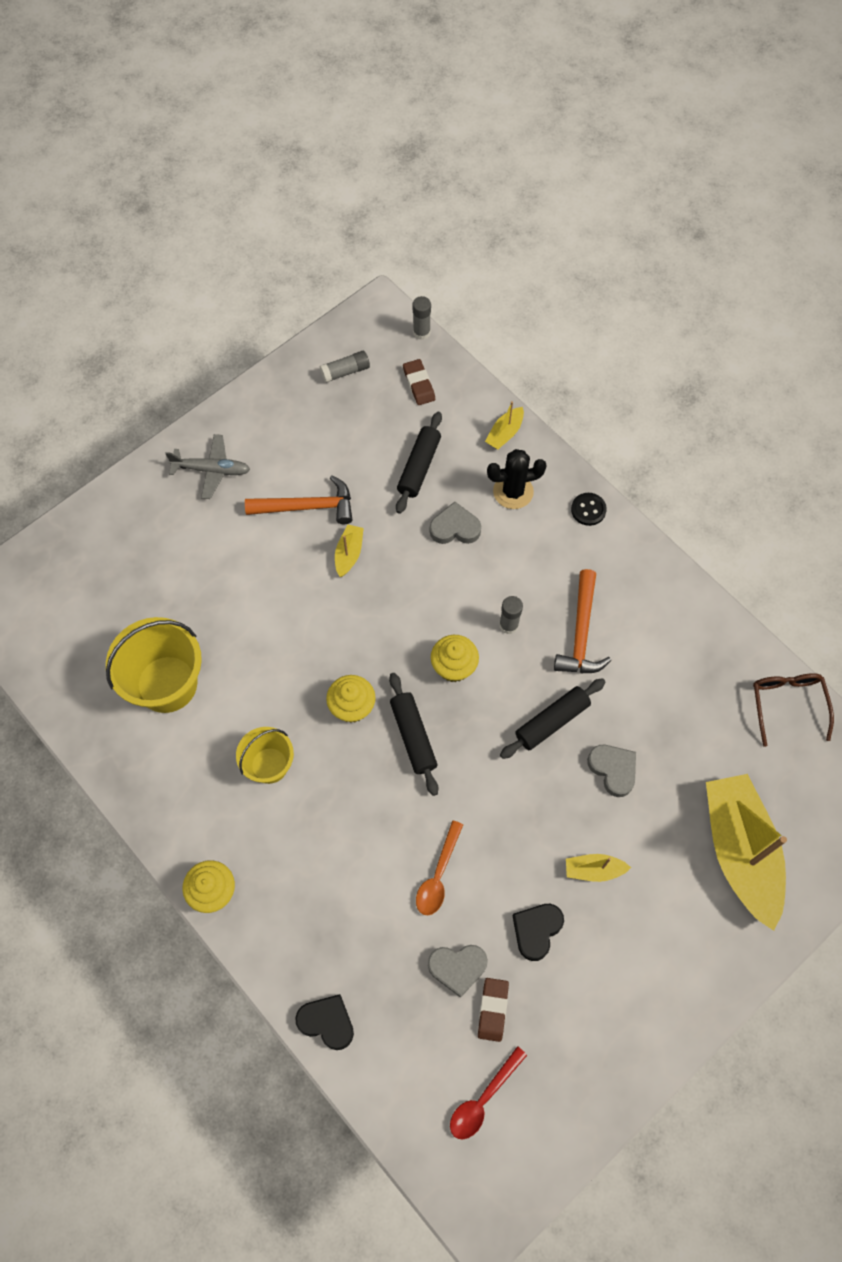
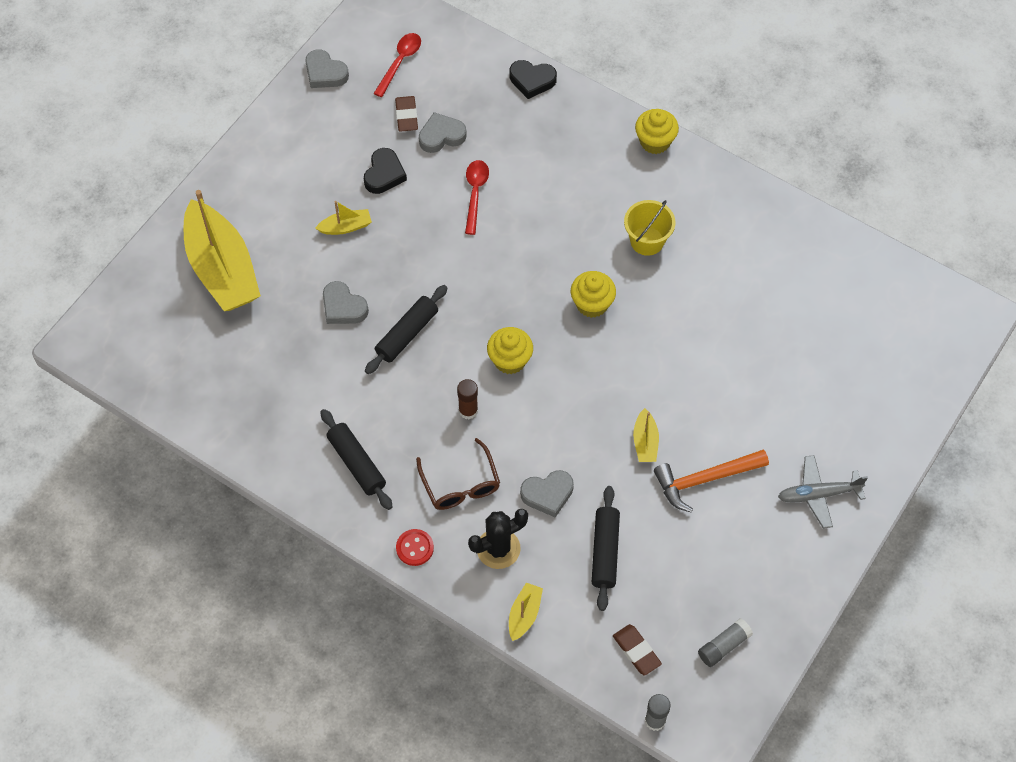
camera: 165 degrees right, 5 degrees down
(167, 684) = (766, 284): yellow bucket -> none
(413, 736) = (529, 293): black rolling pin -> black rolling pin (357, 463)
(438, 876) = (475, 193): orange spoon -> red spoon
(508, 625) = (468, 410): grey glue stick -> brown glue stick
(581, 633) = (396, 420): orange hammer -> none
(581, 1108) = (325, 73): none -> grey heart
(588, 510) = (414, 548): black button -> red button
(787, 704) = (189, 401): brown glasses -> brown glasses (460, 484)

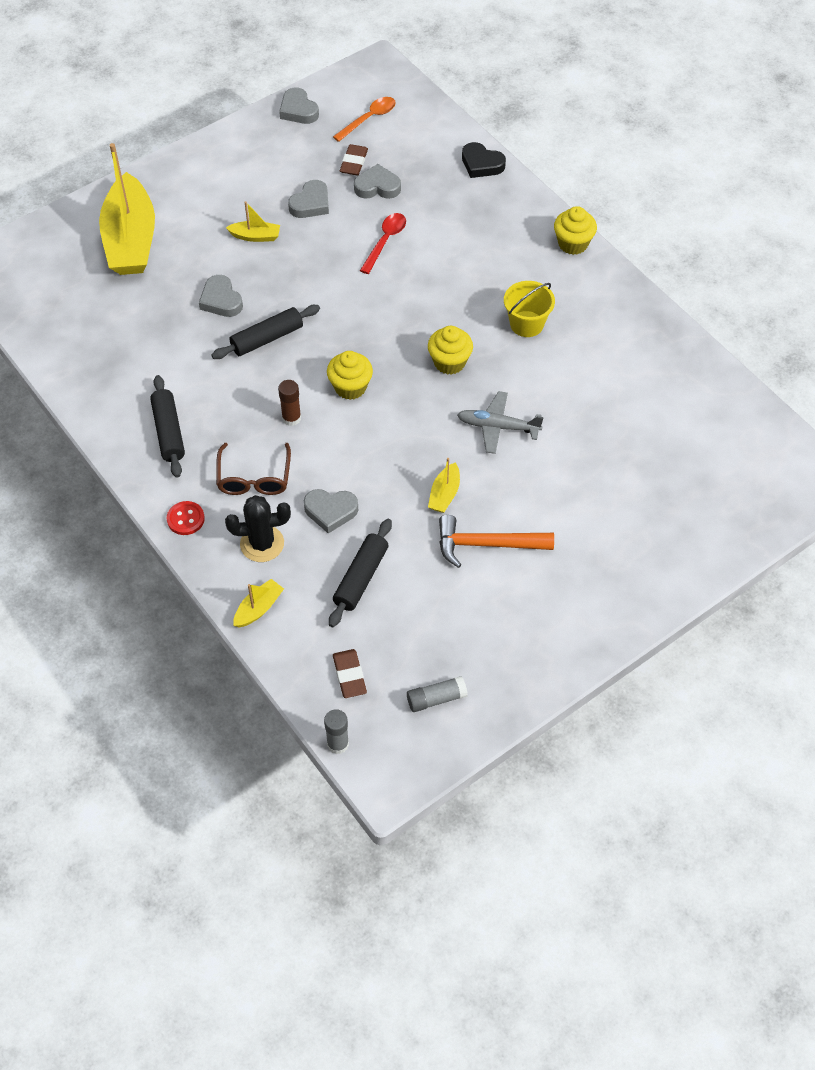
camera: 20 degrees right, 5 degrees down
(384, 174) = (311, 203): black heart -> grey heart
(400, 62) = (369, 119): red spoon -> orange spoon
(819, 494) = (593, 592): grey plane -> grey plane (498, 427)

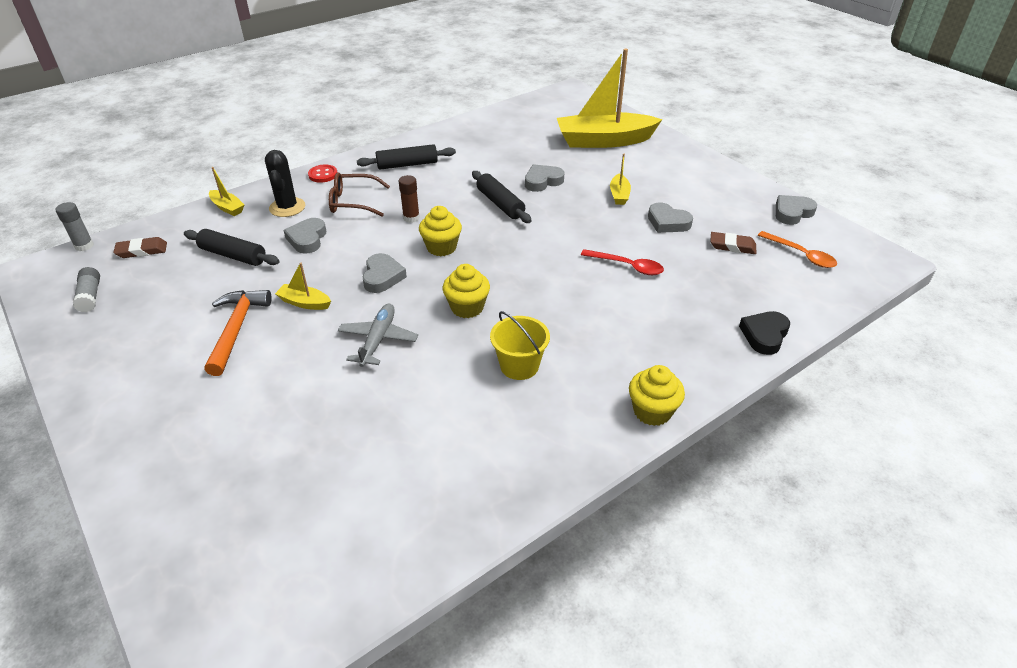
camera: 90 degrees right, 15 degrees down
(377, 187) = (703, 261): grey heart -> grey heart (382, 277)

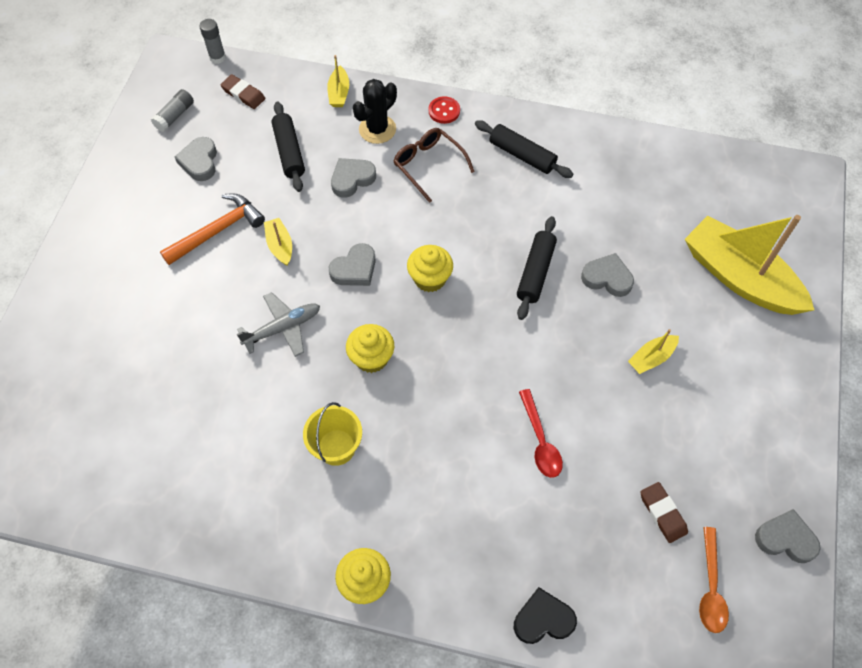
camera: 50 degrees right, 20 degrees up
(411, 218) = (448, 224): brown glue stick -> none
(667, 222) = (646, 430): grey heart -> grey heart (199, 162)

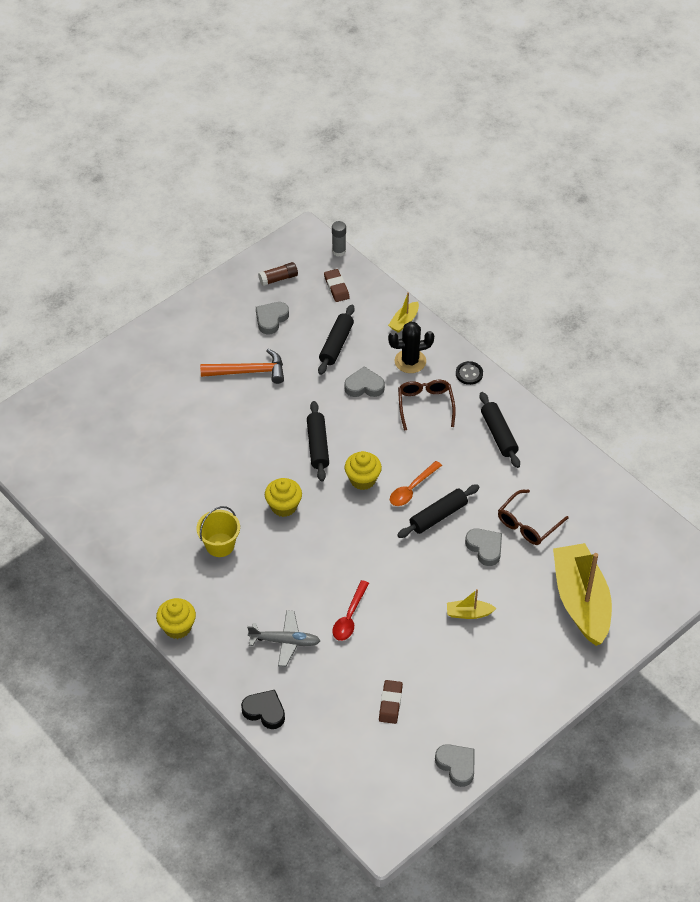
camera: 35 degrees right, 10 degrees down
(175, 116) = (278, 278): grey glue stick -> brown glue stick
(280, 246) = (281, 403): yellow boat -> none
(282, 328) = (242, 456): grey plane -> grey plane (284, 642)
(355, 269) = (318, 446): grey heart -> black rolling pin
(444, 111) = (469, 374): red button -> black button
(625, 229) = (528, 524): none -> brown glasses
(710, 588) = (382, 760): orange spoon -> orange spoon (412, 489)

